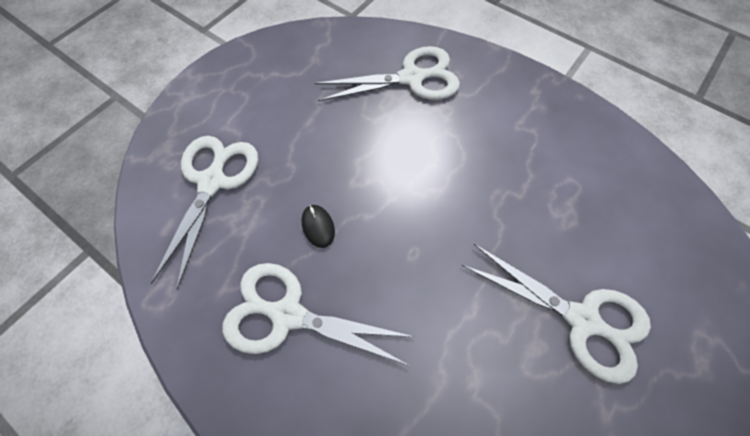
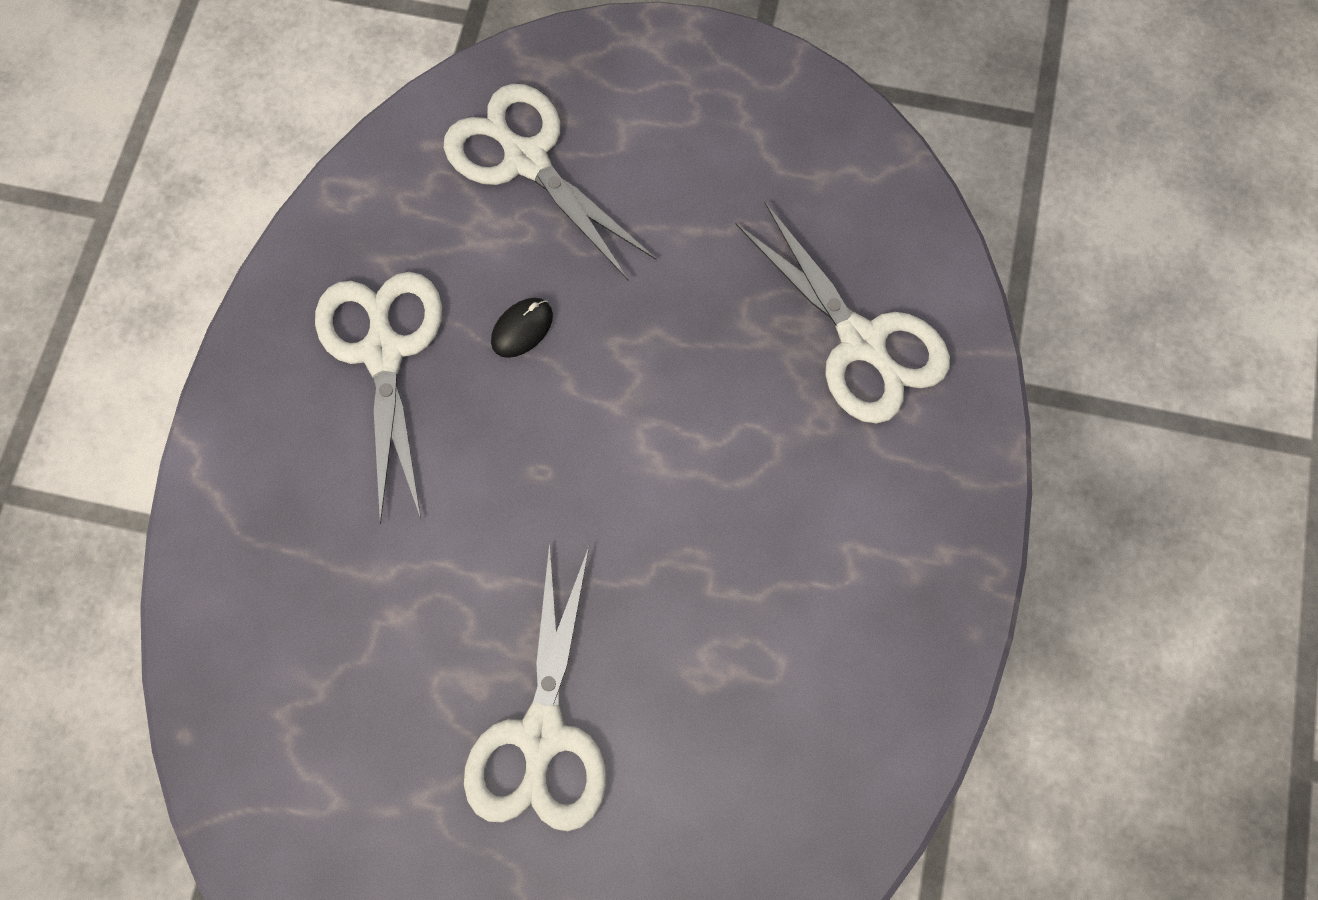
camera: 65 degrees right, 5 degrees up
(212, 181) = (525, 159): white scissors -> white scissors turned 120 degrees counterclockwise

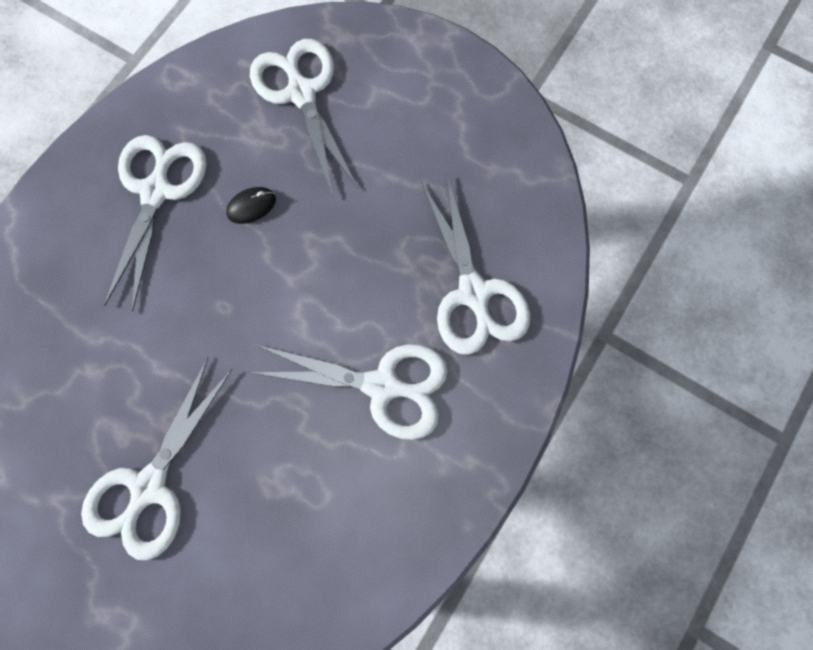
camera: 20 degrees right, 5 degrees up
(795, 499) = (383, 386): none -> white scissors

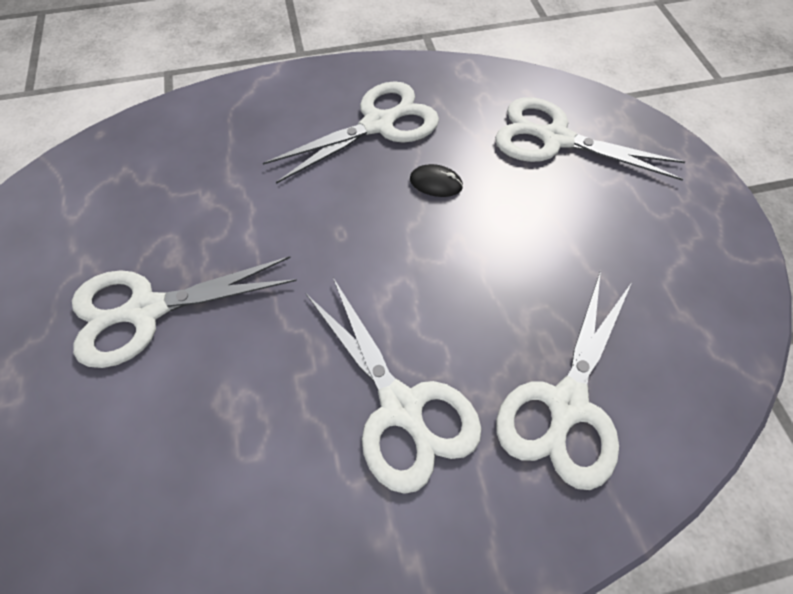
camera: 45 degrees right, 15 degrees down
(301, 93) = (554, 139): white scissors -> white scissors turned 90 degrees counterclockwise

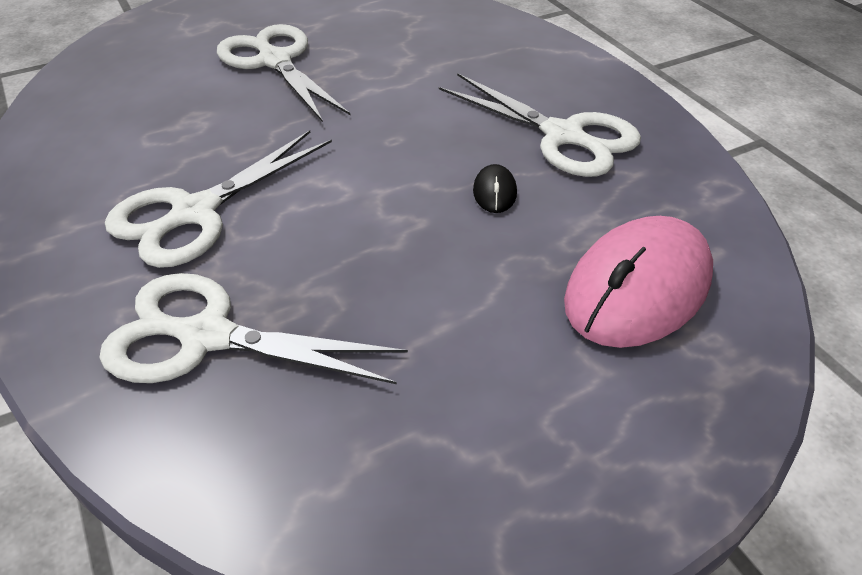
camera: 75 degrees right, 15 degrees down
(554, 139) = (638, 288): white scissors -> pink mouse

